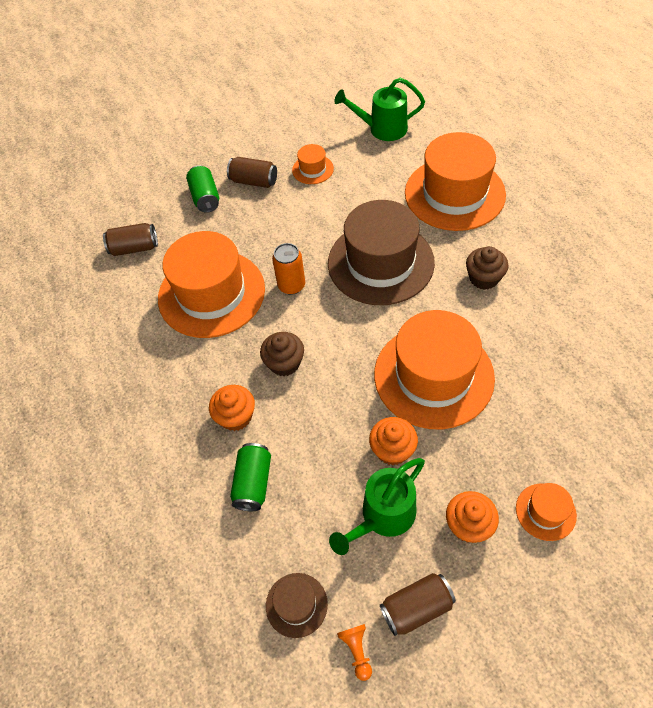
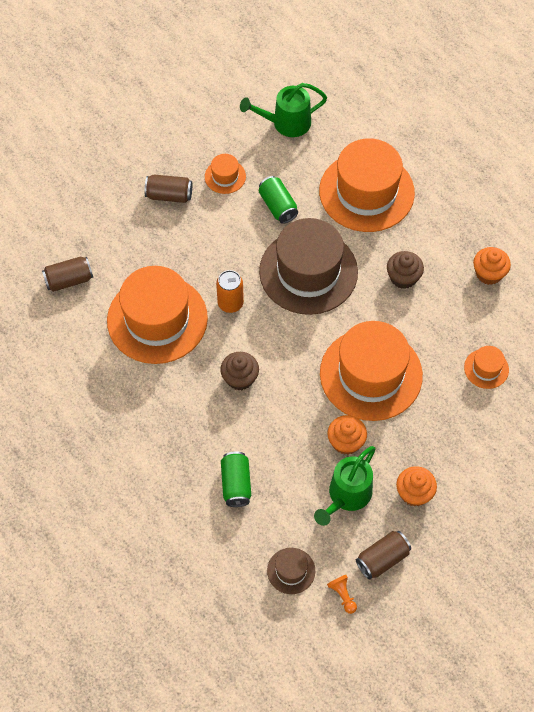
camera: 15 degrees left, 5 degrees up
(205, 197) = (125, 218): green can -> green can (278, 206)
(236, 416) = (208, 431): orange cupcake -> orange cupcake (489, 273)
(545, 511) = (472, 475): orange hat -> orange hat (486, 368)

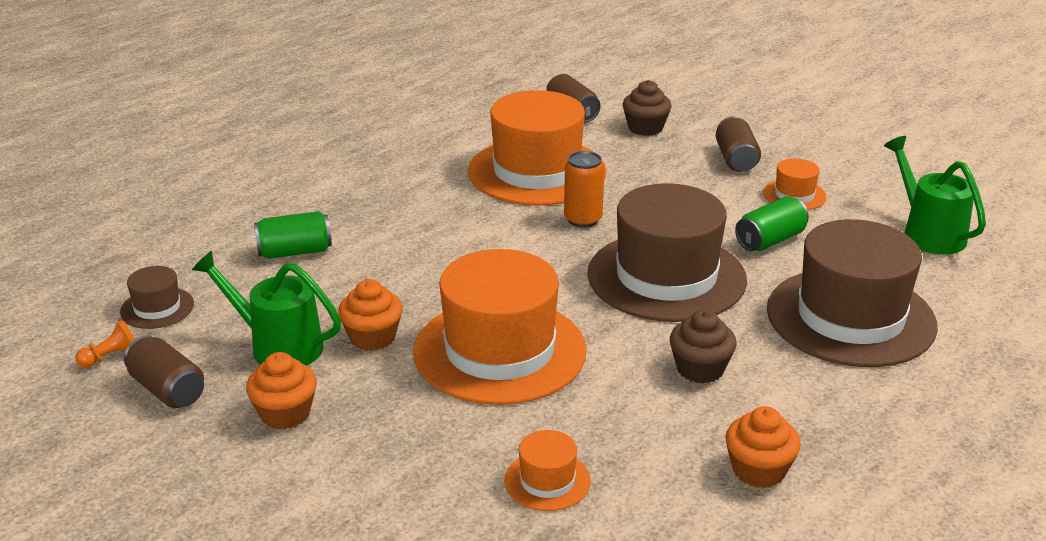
camera: 80 degrees right, 30 degrees down
(240, 378) = (463, 238): brown cupcake -> brown cupcake (645, 128)
(366, 192) = (850, 317): orange hat -> brown hat

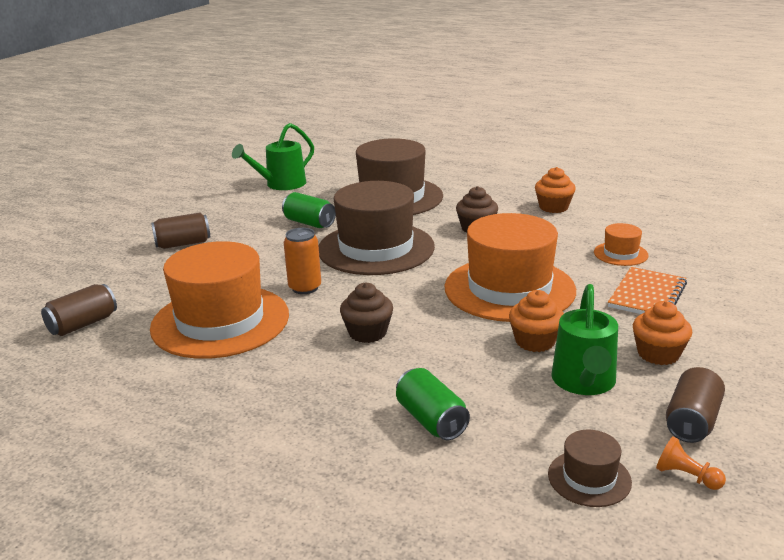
camera: 105 degrees left, 5 degrees down
(414, 458) = (647, 295): none -> orange notebook
(645, 128) = (121, 285): brown cupcake -> brown cupcake (367, 333)
(794, 195) = (239, 221): orange hat -> none

